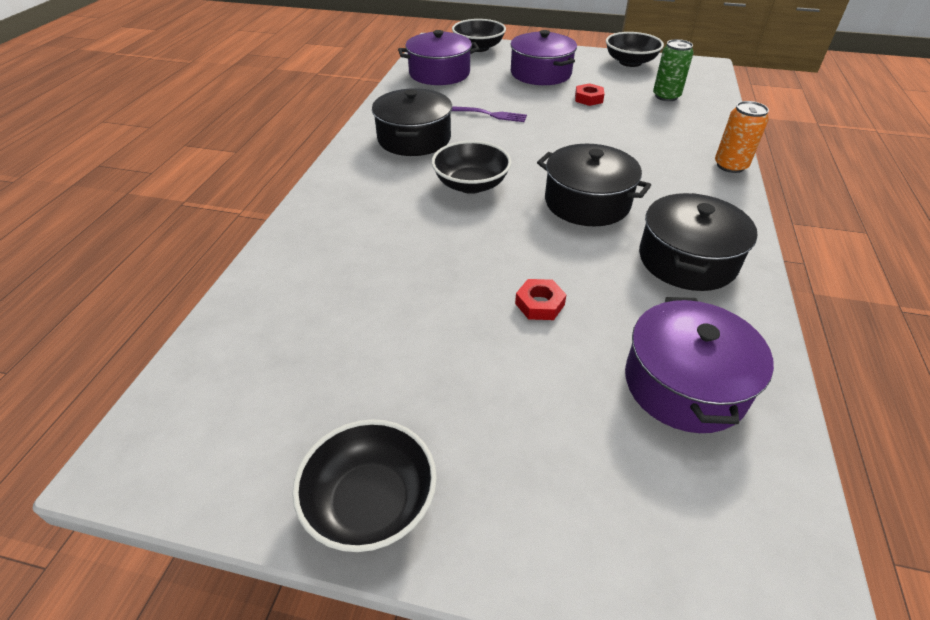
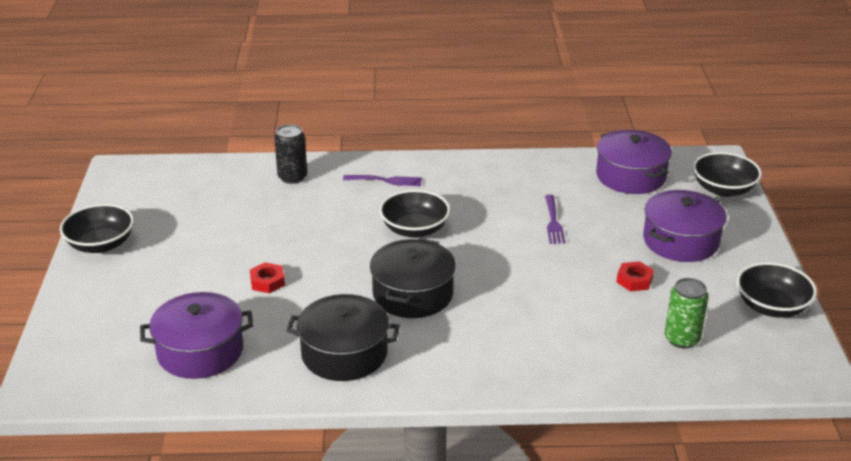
camera: 75 degrees right, 10 degrees down
(307, 256) = (292, 177): none -> black can
(364, 188) = (386, 180): none -> purple fork
(414, 138) = (479, 187): black pot -> none
(730, 166) = (527, 386): orange can -> none

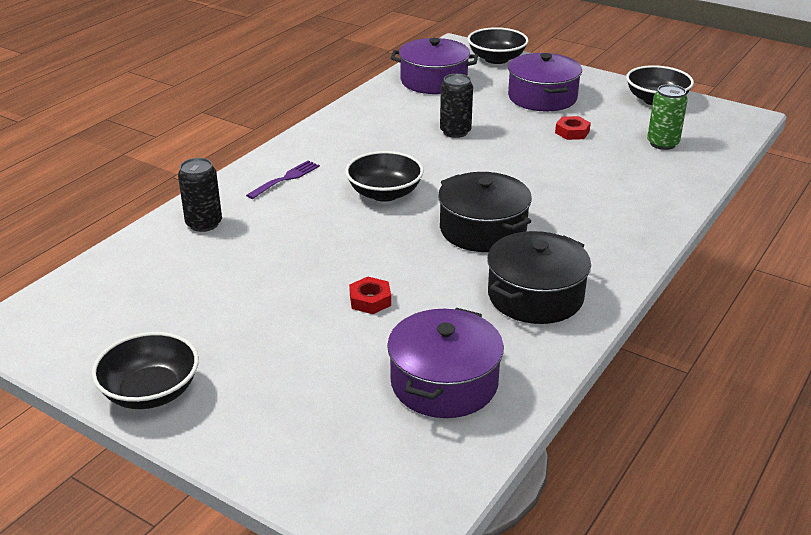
camera: 55 degrees left, 0 degrees up
(553, 222) = (455, 132): purple fork -> black can

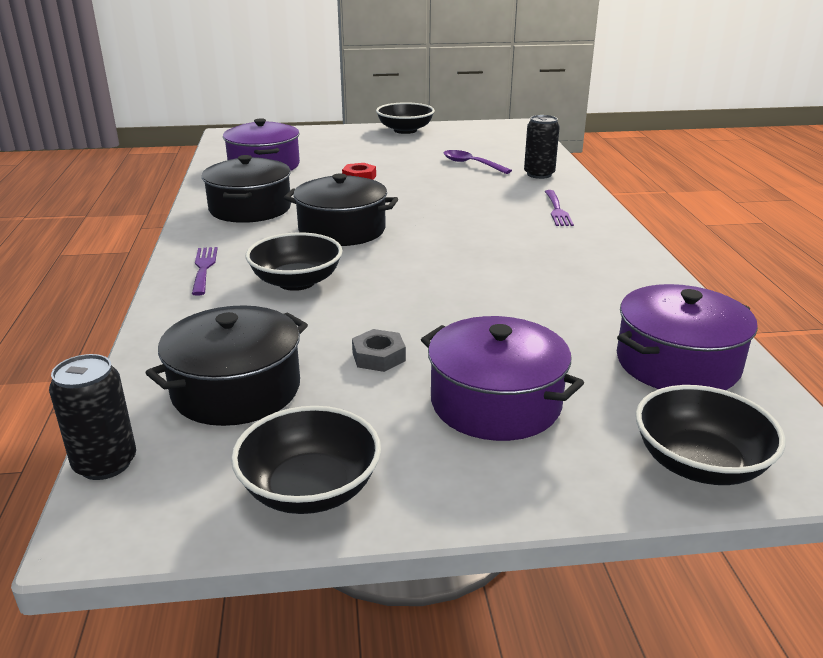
camera: 140 degrees right, 5 degrees down
(227, 269) = (471, 164): none -> purple spoon
(384, 193) = (463, 226): black bowl -> black bowl (296, 282)
(455, 132) = (510, 301): black can -> black can (105, 463)
(572, 132) = (378, 356): red nut -> grey nut
(631, 233) = (204, 268): none -> purple fork
(662, 143) = (236, 389): green can -> black pot

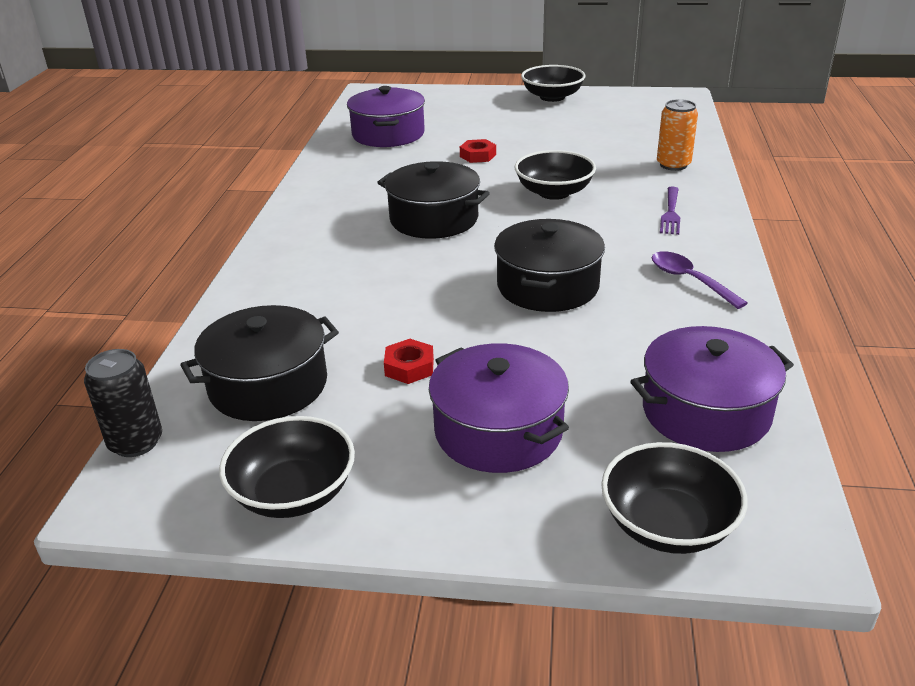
camera: 15 degrees right, 5 degrees up
(204, 268) = (286, 251): purple fork -> none
(250, 208) = (355, 186): black pot -> black pot (547, 286)
(296, 282) = (366, 275): black bowl -> black bowl (554, 192)
(378, 356) = (409, 367): grey nut -> red nut
(471, 164) = (604, 146): purple spoon -> purple spoon (689, 280)
(539, 174) = (673, 165): black can -> orange can

